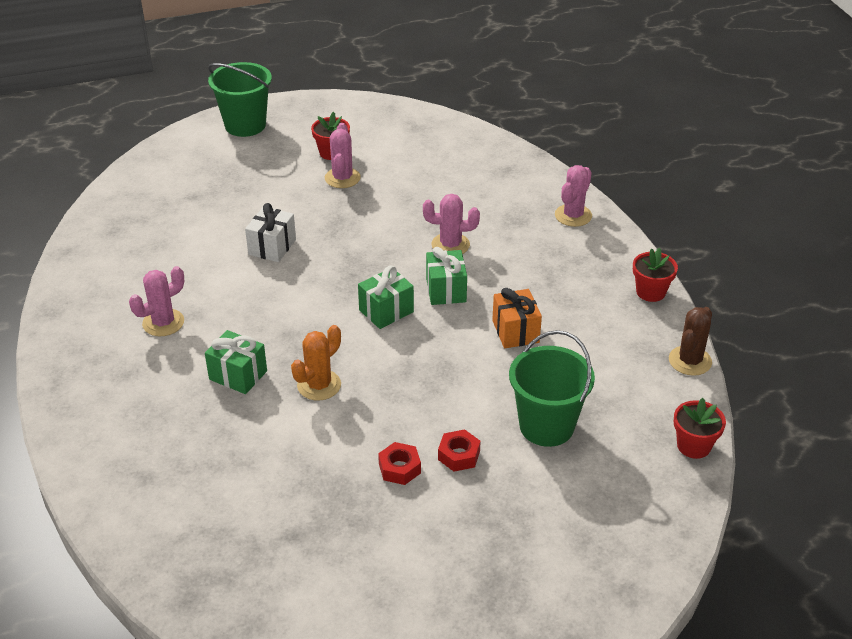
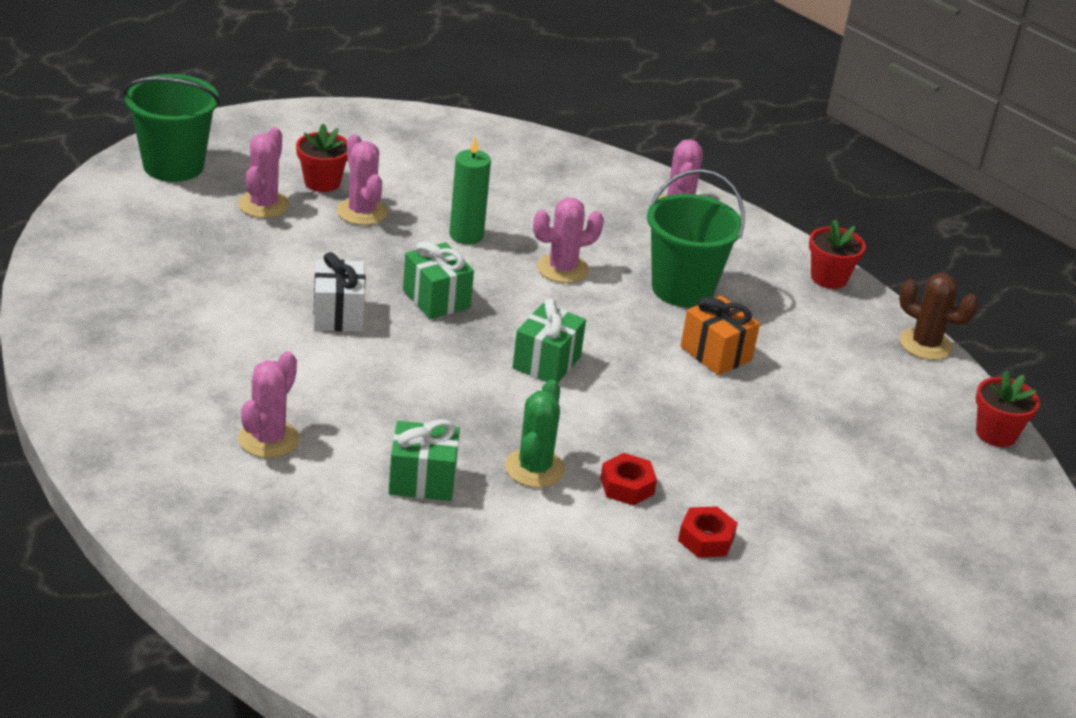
camera: 30 degrees left, 5 degrees down
(282, 162) = (263, 205): none -> pink cactus
(319, 385) = (534, 468): orange cactus -> green cactus
(401, 208) = (466, 235): none -> green candle
(446, 290) = (599, 323): green gift -> green gift (436, 299)
(459, 455) = (761, 507): red nut -> red nut (627, 486)
(546, 426) = (831, 451): green bucket -> green bucket (682, 289)
(690, 361) = (925, 344): brown cactus -> brown cactus turned 60 degrees counterclockwise

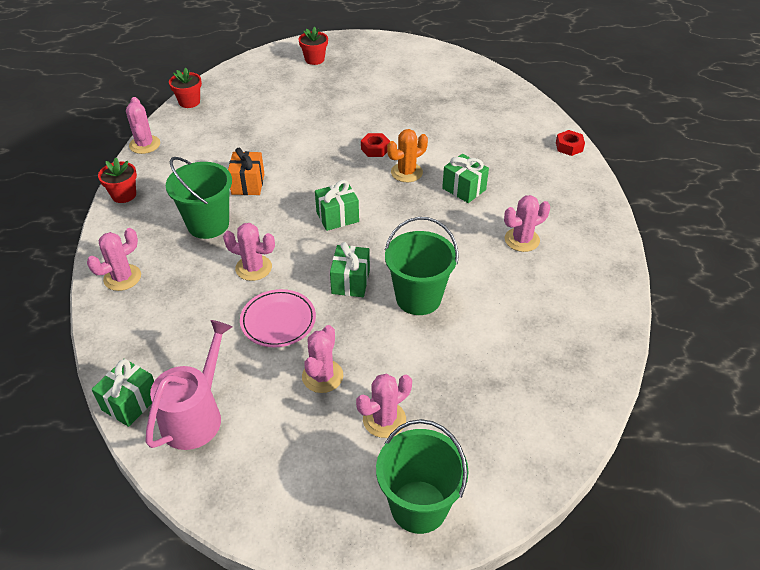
camera: 135 degrees left, 10 degrees up
(322, 182) = (320, 422): red flower pot -> red flower pot (314, 59)
(338, 314) = (418, 298): white gift -> green bucket
(441, 148) = (195, 416): none -> pink watering can
(466, 235) = (278, 320): green candle -> pink plate
(509, 135) = (130, 403): none -> green gift
(534, 468) = (406, 172): green cactus -> orange cactus
(706, 539) = (370, 119): red nut -> red nut (569, 147)
(925, 344) = (144, 145): brown cactus -> pink cactus

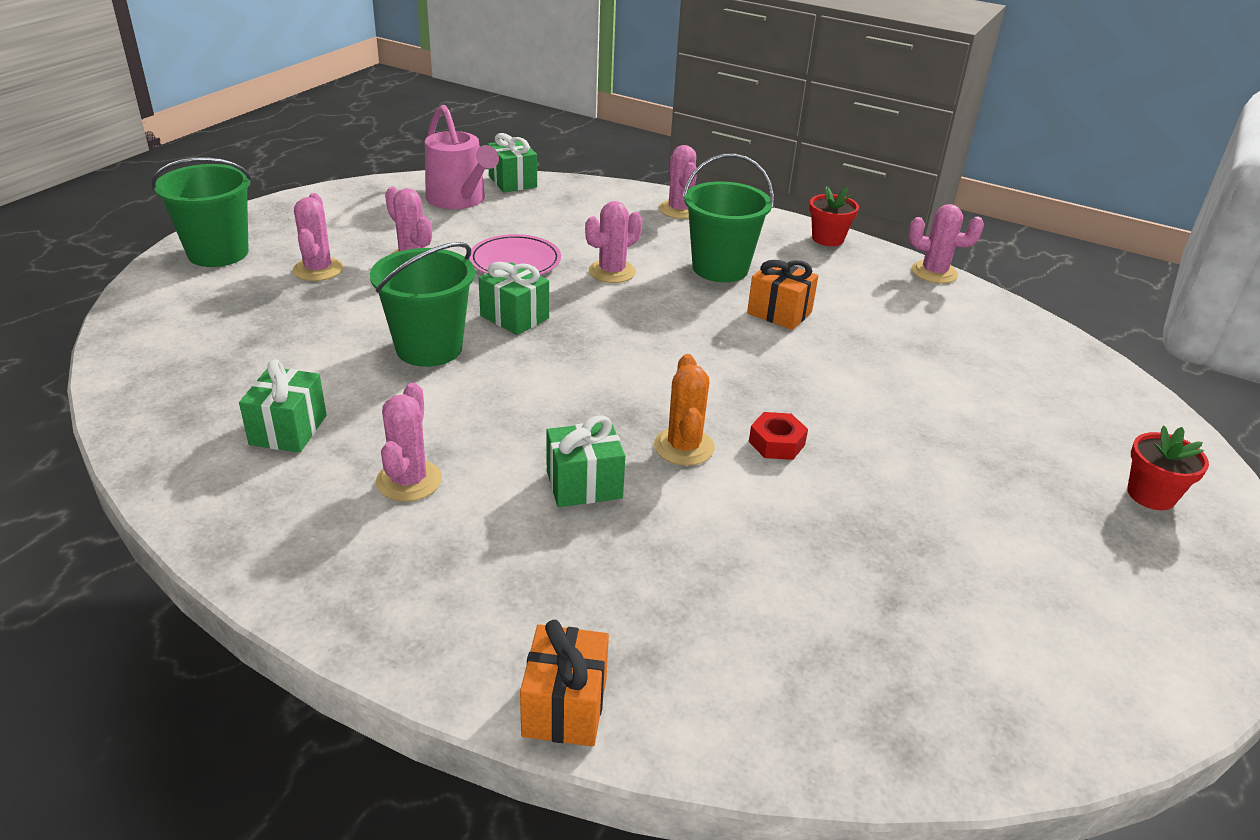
camera: 120 degrees right, 10 degrees down
(189, 102) = (1037, 328): red flower pot -> none
(337, 217) = (641, 350): green gift -> green gift (288, 430)
(569, 147) = (565, 707): red nut -> orange gift

